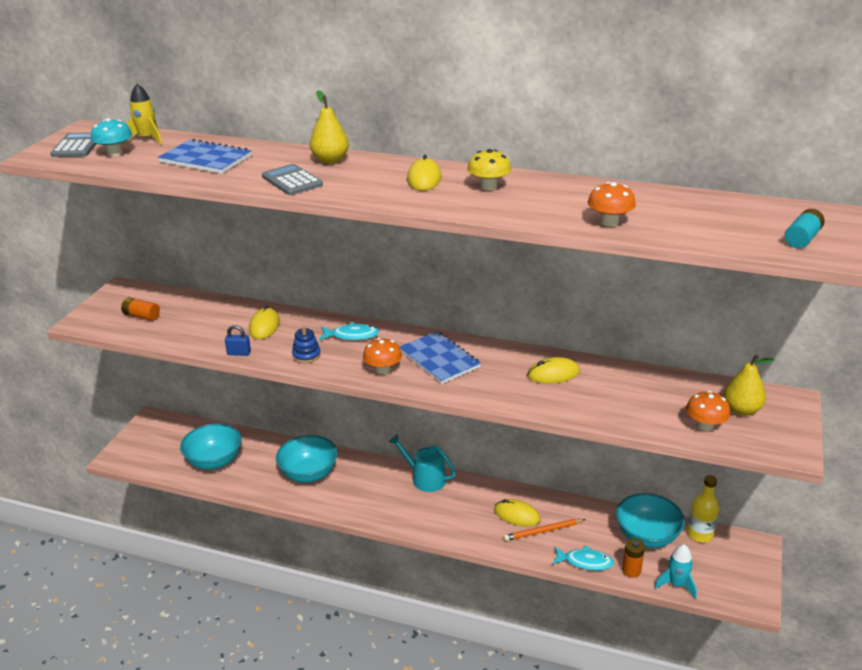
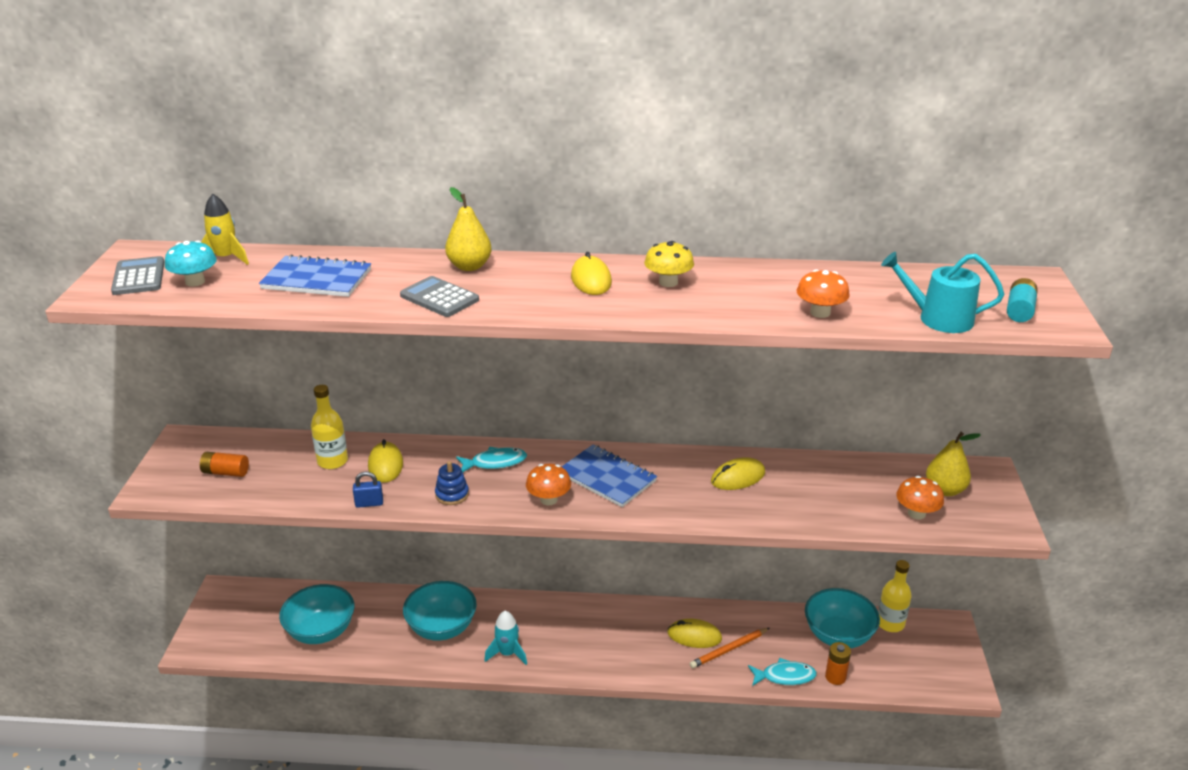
camera: 15 degrees left, 0 degrees up
(225, 318) = (332, 461): none -> yellow bottle
(425, 478) = (578, 610): turquoise watering can -> turquoise watering can (938, 319)
(676, 584) = (886, 684): turquoise rocket -> turquoise rocket (507, 653)

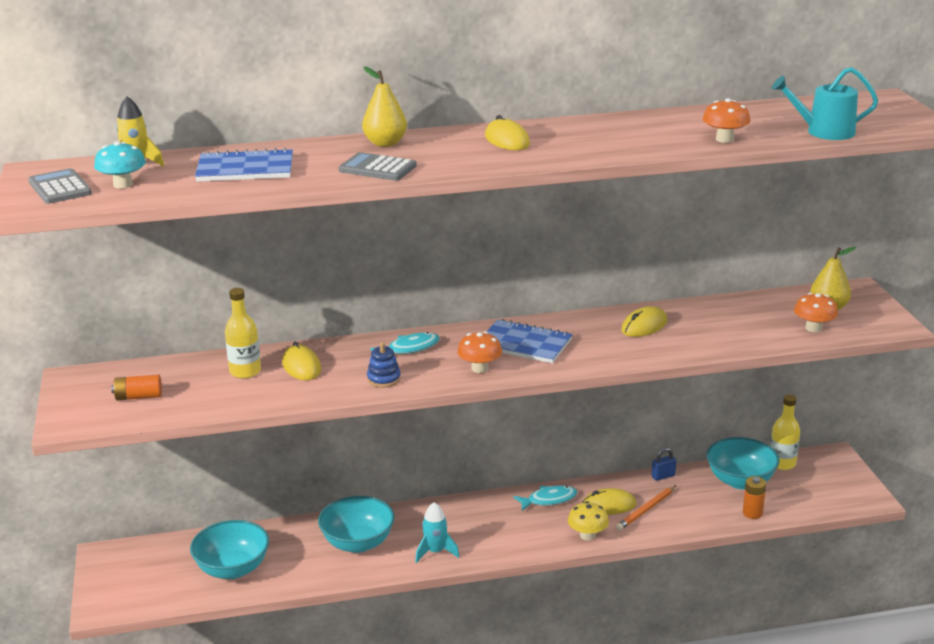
camera: 15 degrees left, 5 degrees down
(369, 503) = (306, 398): blue padlock -> blue padlock (663, 476)
(668, 282) = (578, 134): yellow mushroom -> yellow mushroom (587, 535)
(785, 676) = (707, 521): turquoise fish -> turquoise fish (549, 500)
(1019, 310) = (884, 119): turquoise battery -> none

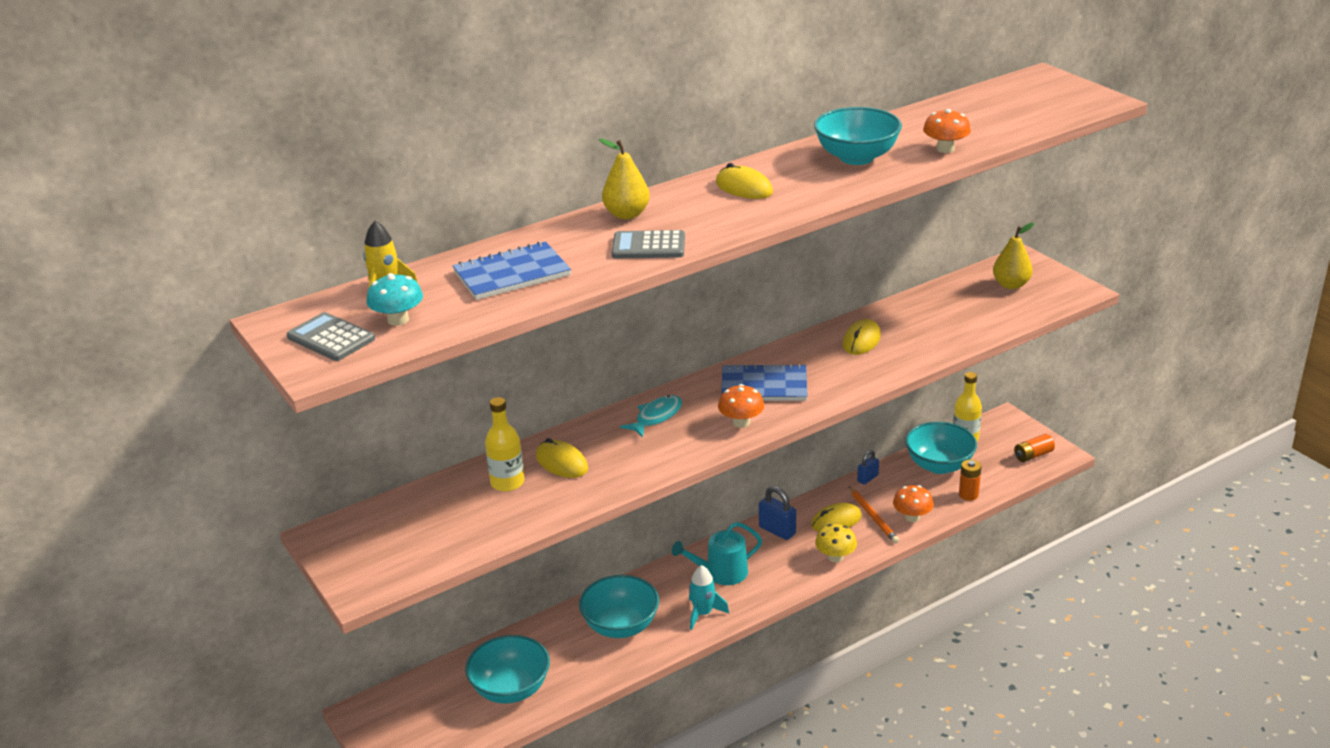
camera: 20 degrees left, 5 degrees up
(138, 397) = (416, 539): orange battery -> orange battery (1033, 455)
(384, 379) = (656, 456): blue stacking toy -> none
(549, 500) = (777, 530): turquoise fish -> blue padlock
(633, 133) = (856, 157): none -> turquoise bowl
(646, 510) = (873, 516): orange pencil -> orange pencil turned 45 degrees counterclockwise
(813, 328) = (1012, 309): orange mushroom -> orange mushroom (912, 517)
(824, 132) = (1025, 124): turquoise watering can -> turquoise watering can (721, 573)

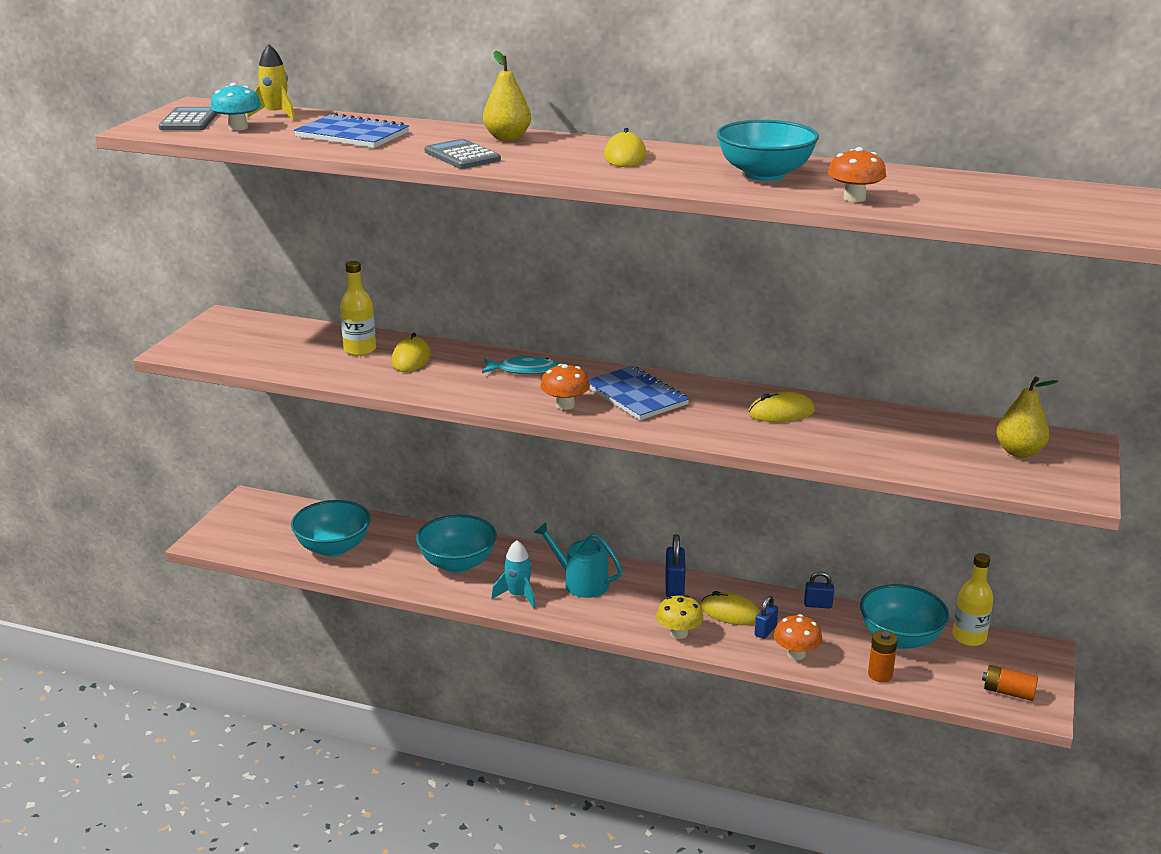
camera: 50 degrees right, 5 degrees down
(873, 516) = (765, 631): orange pencil -> blue padlock

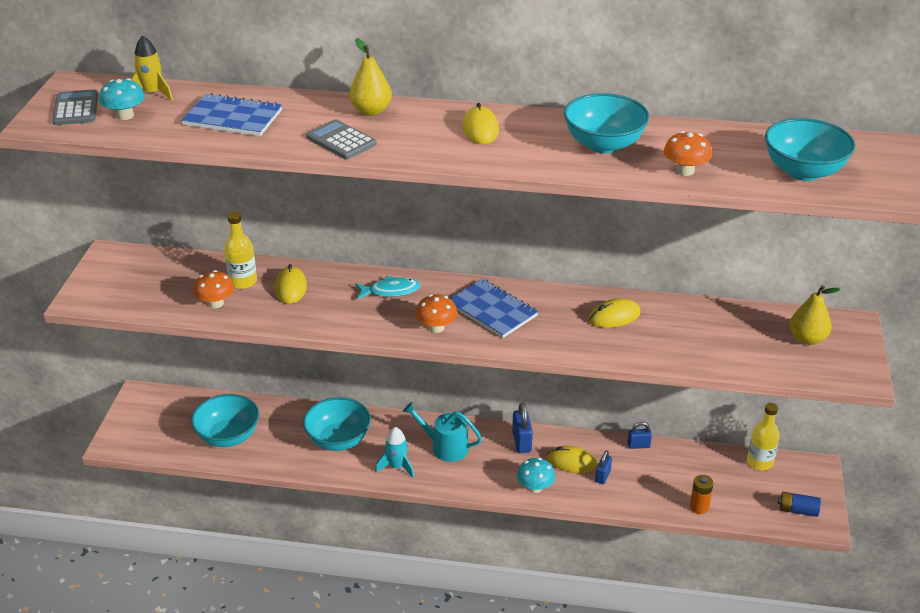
camera: 10 degrees left, 10 degrees up
(679, 633) = (535, 487): yellow mushroom -> turquoise mushroom
(796, 654) = (631, 495): orange mushroom -> orange mushroom (216, 303)
(900, 638) = (708, 470): turquoise bowl -> turquoise bowl (803, 171)
(1008, 692) = (797, 510): orange battery -> blue battery

